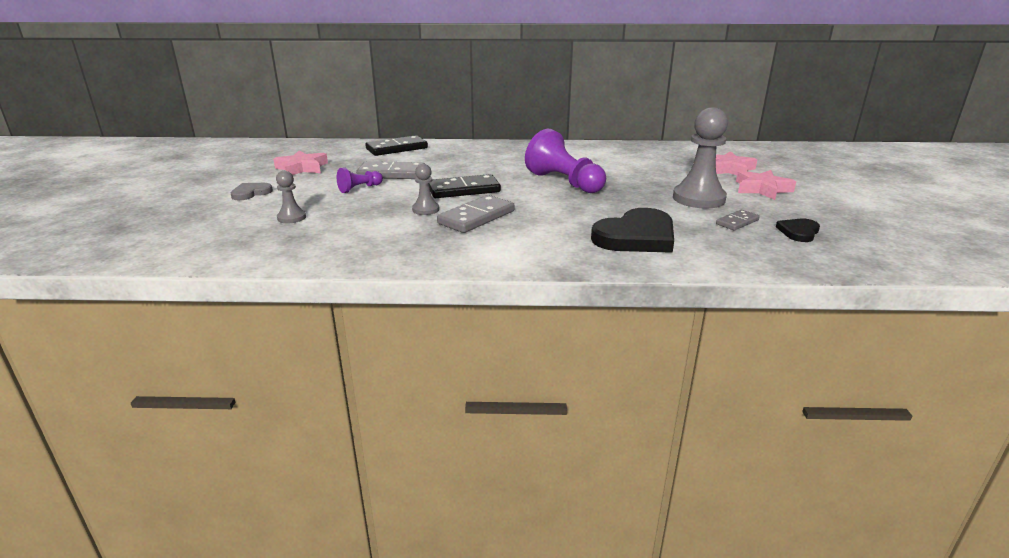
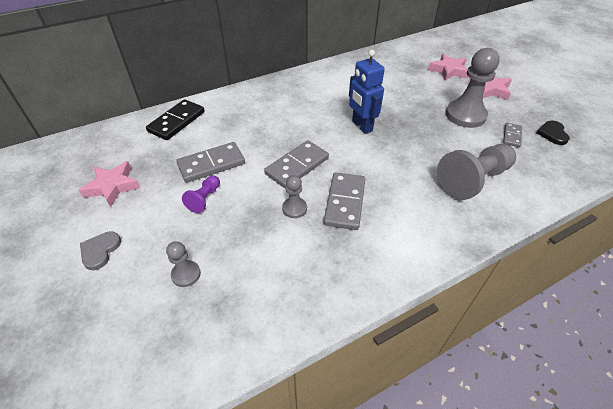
camera: 30 degrees left, 20 degrees up
(464, 190) = (297, 166): black domino -> grey domino
(564, 182) = (361, 126): purple pawn -> blue robot
(636, 236) = (473, 180): black heart -> grey pawn

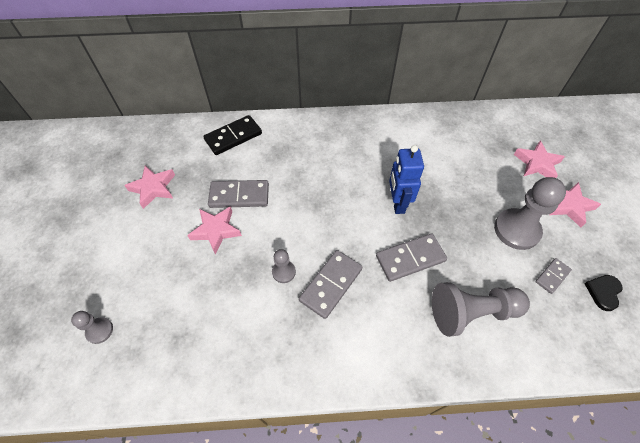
camera: 25 degrees right, 10 degrees up
(100, 251) = (118, 248): grey heart -> none
(186, 274) = (167, 299): grey pawn -> grey pawn (99, 331)
(204, 199) = (216, 230): purple pawn -> pink star
(297, 166) = (310, 227): grey domino -> grey domino (410, 258)

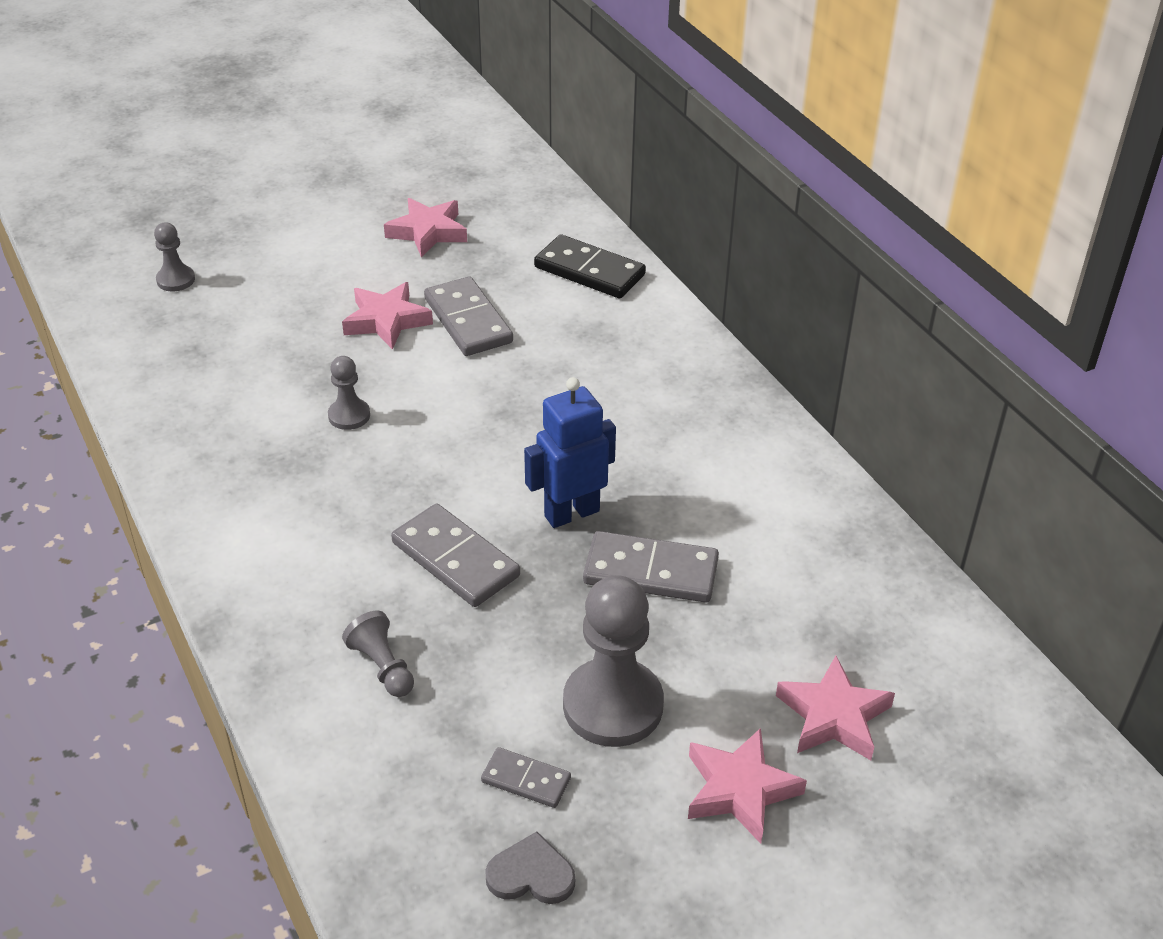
camera: 65 degrees right, 15 degrees down
(331, 285) = (352, 475): grey domino -> grey domino (650, 572)
(471, 312) = (382, 666): grey pawn -> grey pawn, size x0.50
(603, 292) = (531, 874): black heart -> grey heart

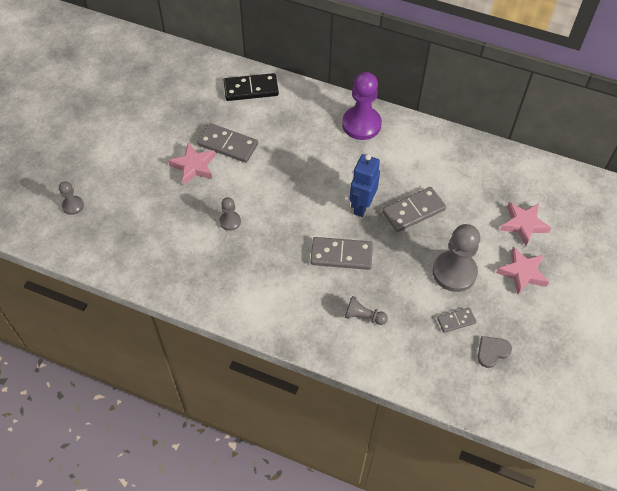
camera: 40 degrees left, 15 degrees up
(428, 232) = (160, 110): pink star -> none
(709, 404) = (361, 124): none -> purple pawn

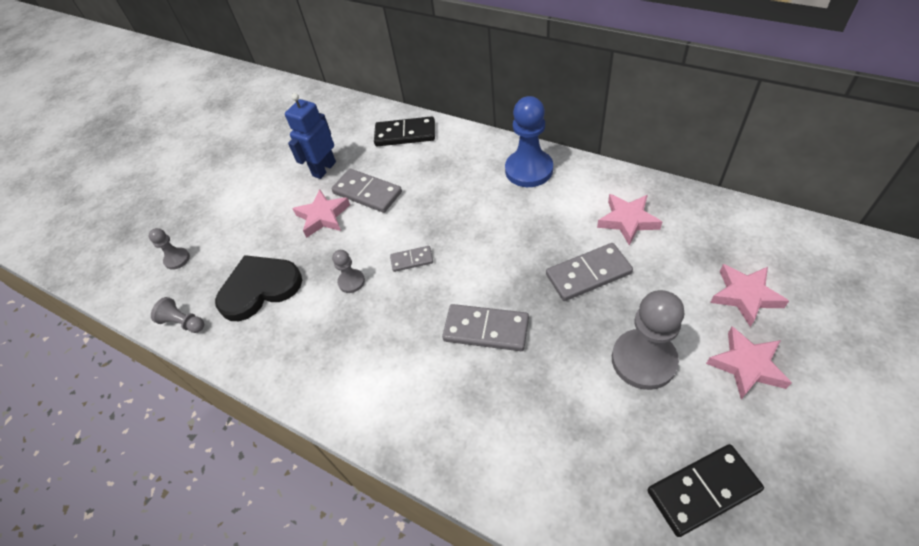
camera: 15 degrees right, 5 degrees down
(154, 229) = (259, 288): none -> black heart
(361, 124) = (529, 170): purple pawn -> blue pawn
(361, 206) = (519, 266): blue robot -> blue robot (324, 169)
(363, 316) = (507, 419): grey pawn -> grey pawn (183, 322)
(441, 168) = (628, 221): none -> pink star
(456, 321) = (645, 435): grey domino -> grey domino (412, 260)
(492, 352) = (703, 491): grey heart -> black domino

